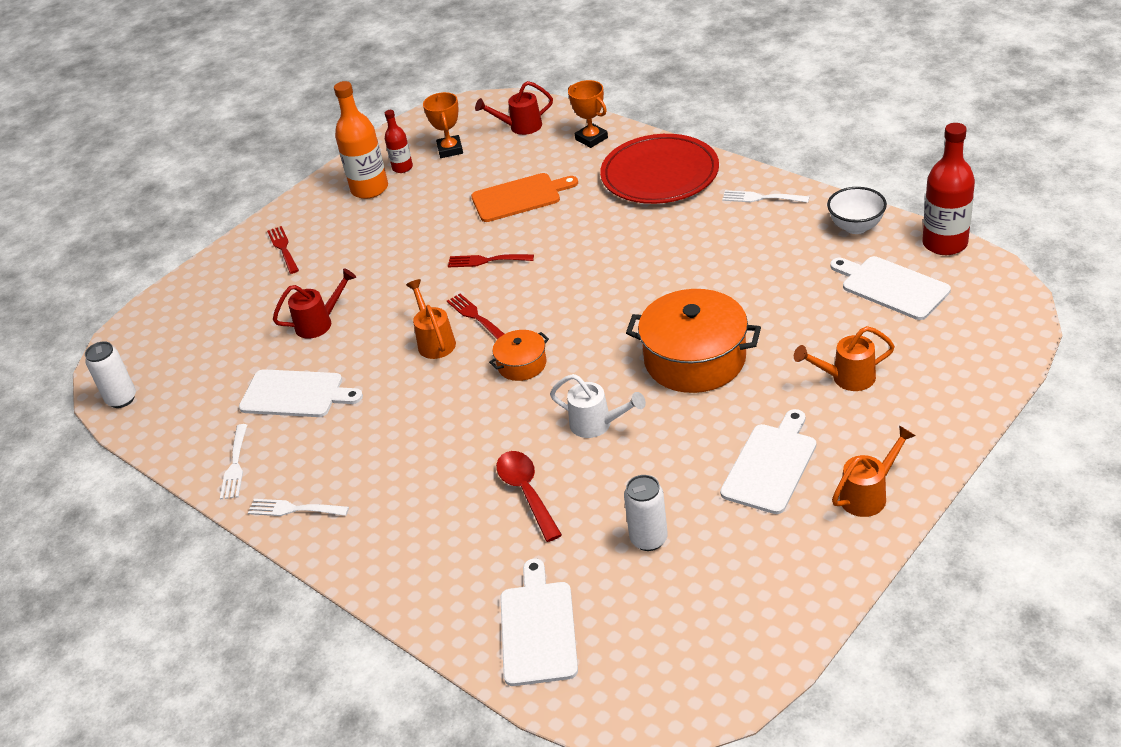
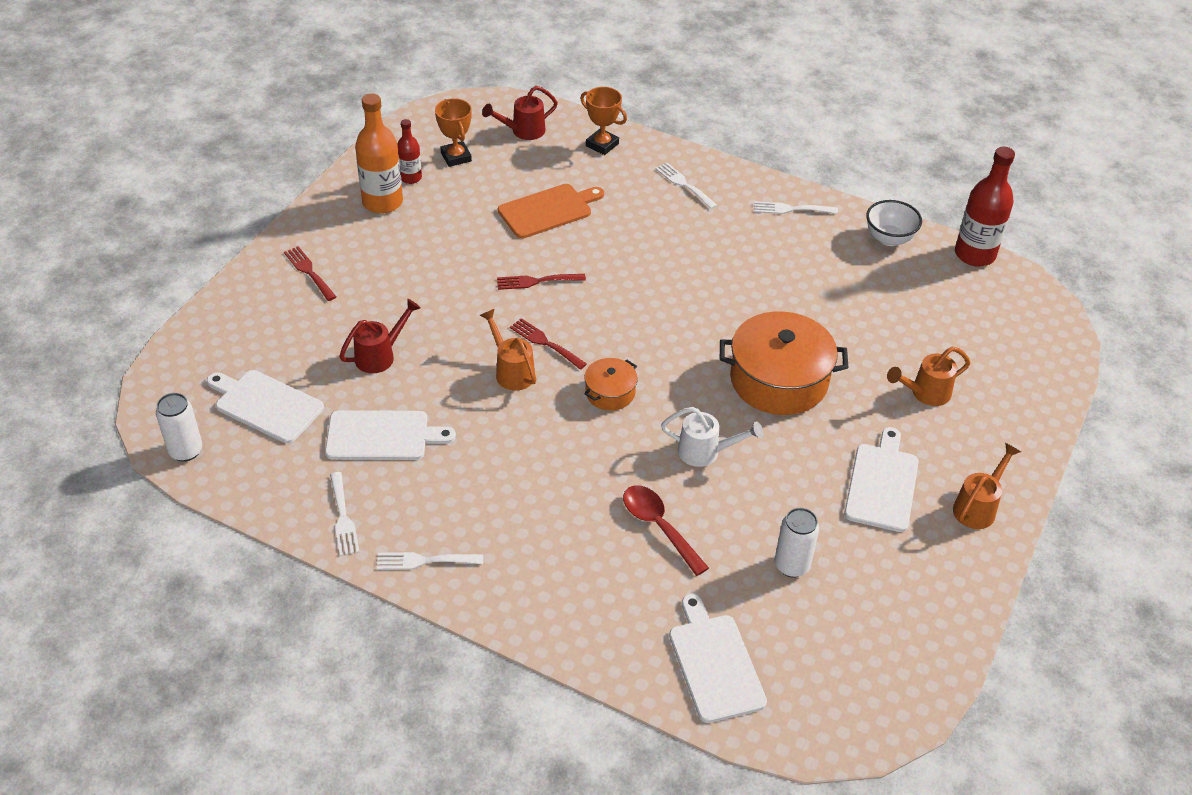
camera: 20 degrees left, 5 degrees up
(660, 174) = (684, 184): red plate -> white fork
(891, 287) = (939, 300): white cutting board -> white cutting board (266, 405)

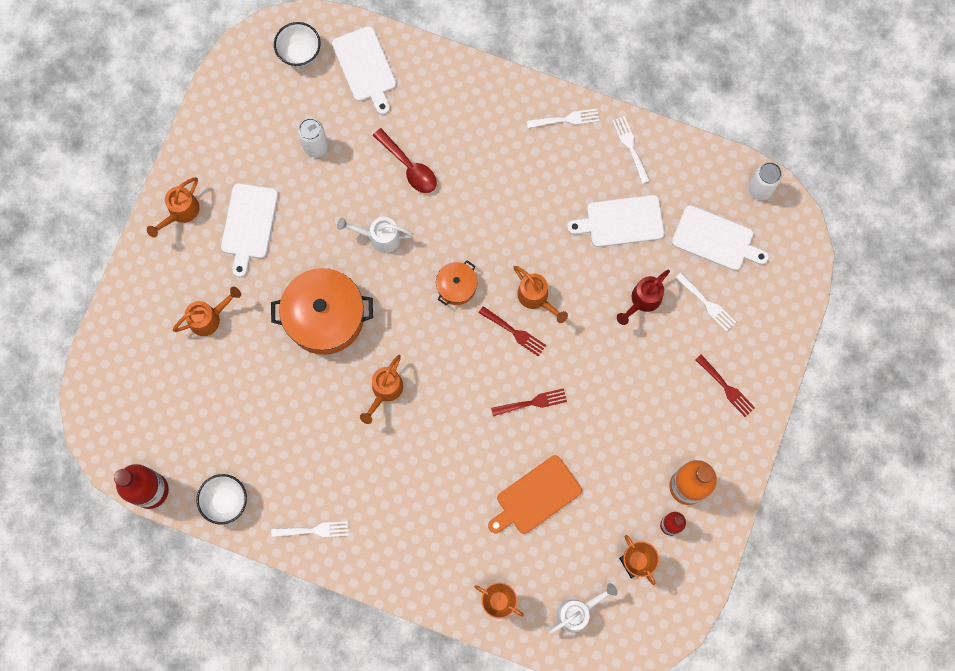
camera: 175 degrees right, 30 degrees up
(523, 131) = (577, 612): red watering can -> white watering can
(684, 184) = (415, 552): white fork -> white fork (707, 304)
(708, 307) = (385, 391): none -> orange watering can
(817, 696) = (299, 53): none -> white bowl

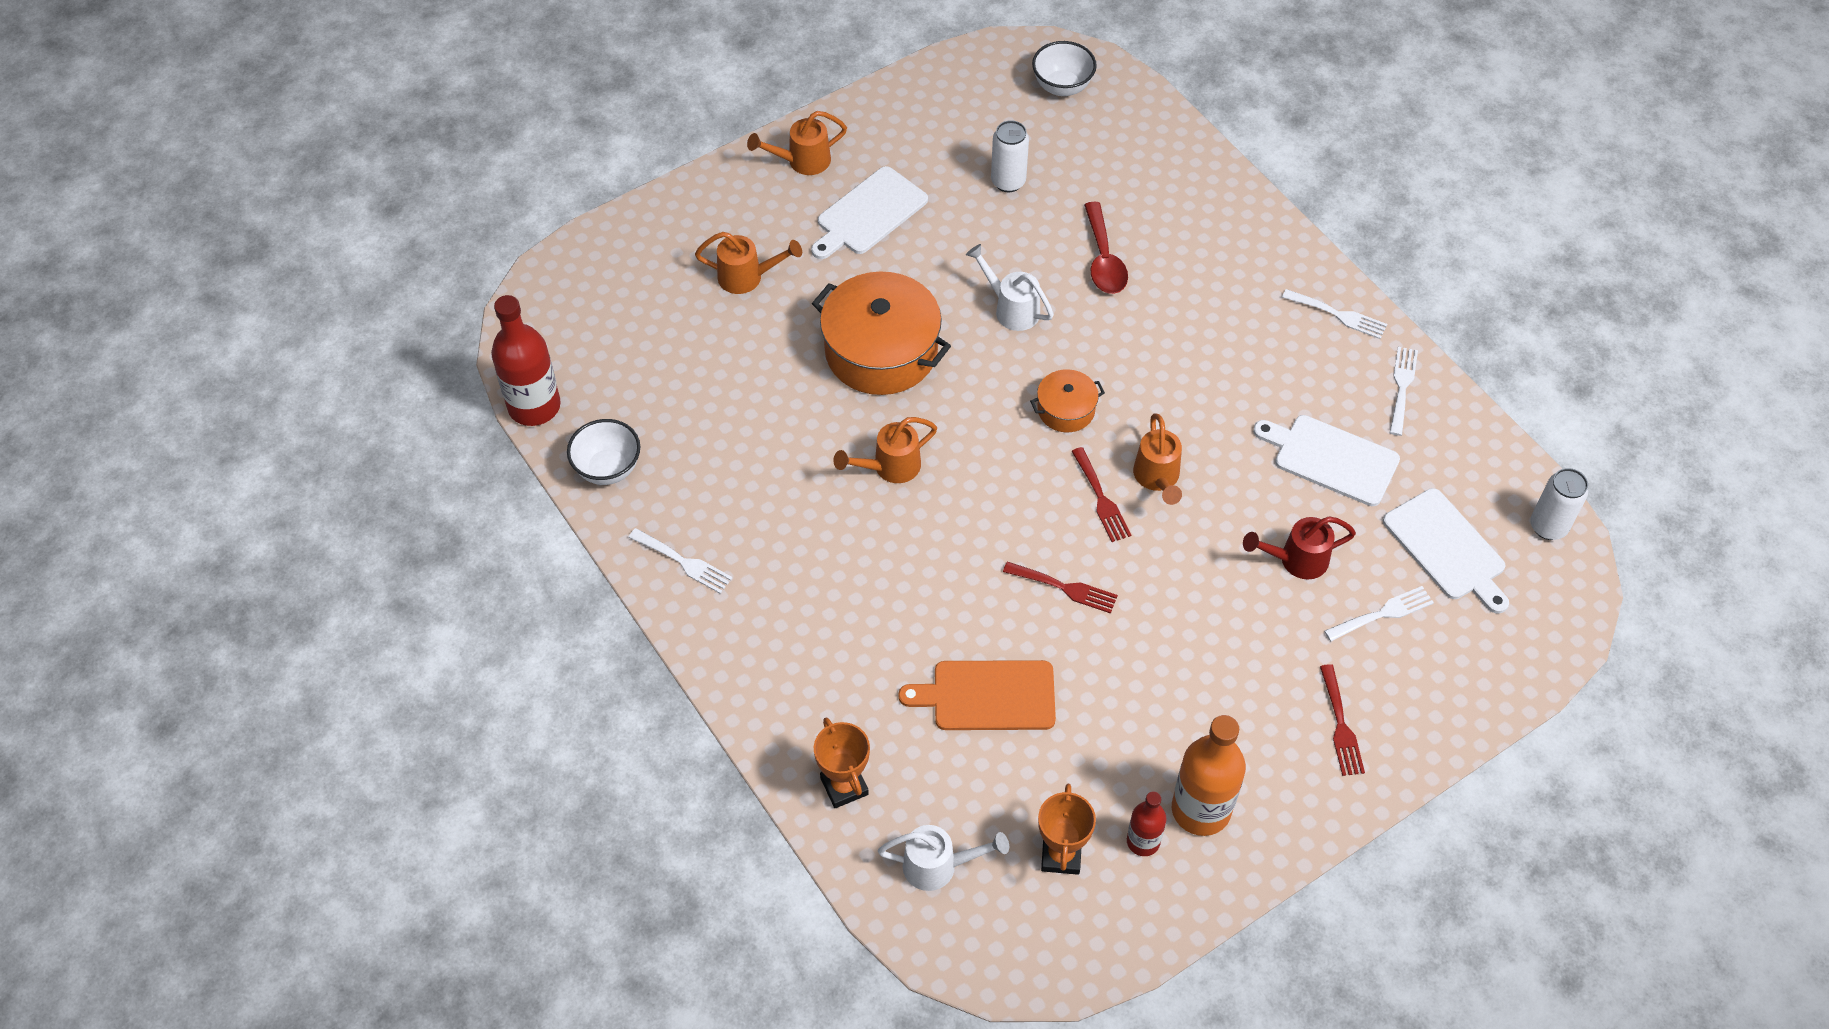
camera: 35 degrees right, 20 degrees down
(365, 67) = (1128, 138): white cutting board -> none
(707, 304) = (1383, 613): white fork -> white fork turned 105 degrees counterclockwise

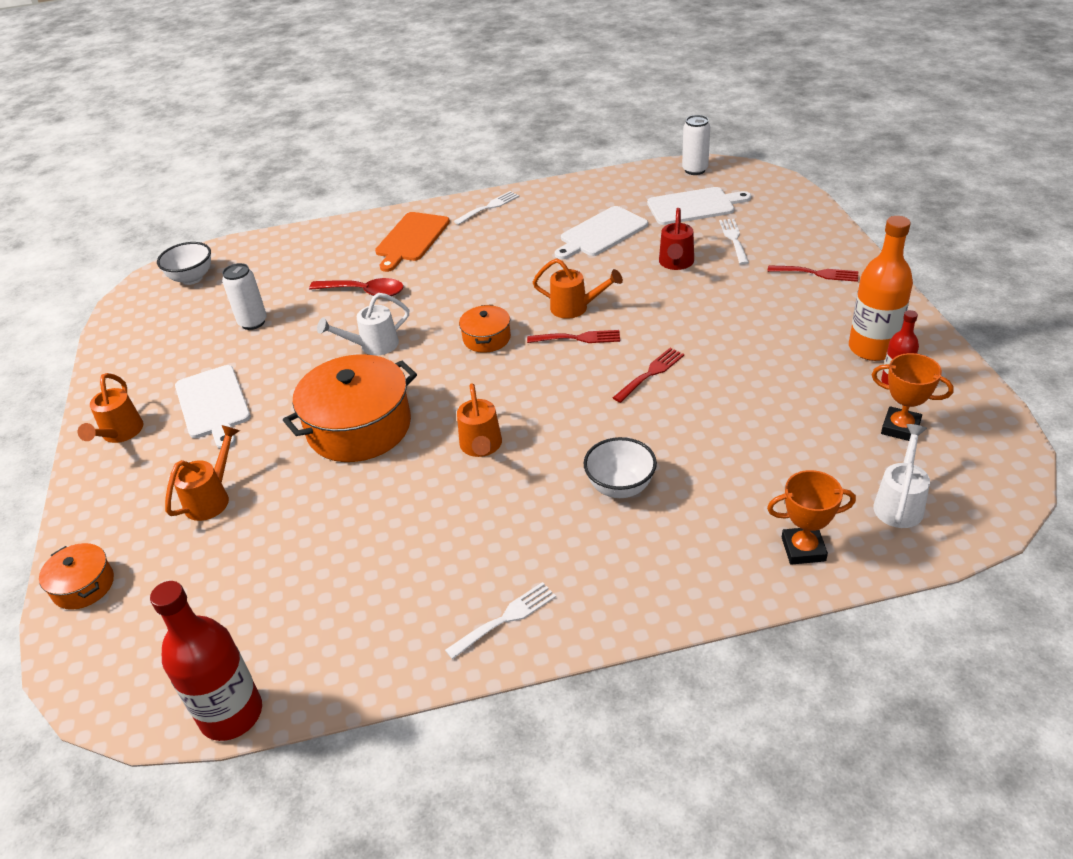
camera: 65 degrees left, 15 degrees down
(608, 469) = (356, 660): white bowl -> white bowl (620, 487)
(622, 239) = (83, 586): none -> orange pot
(988, 696) = (737, 437): orange cutting board -> orange cutting board (411, 239)
(1402, 387) = (561, 196): white fork -> none

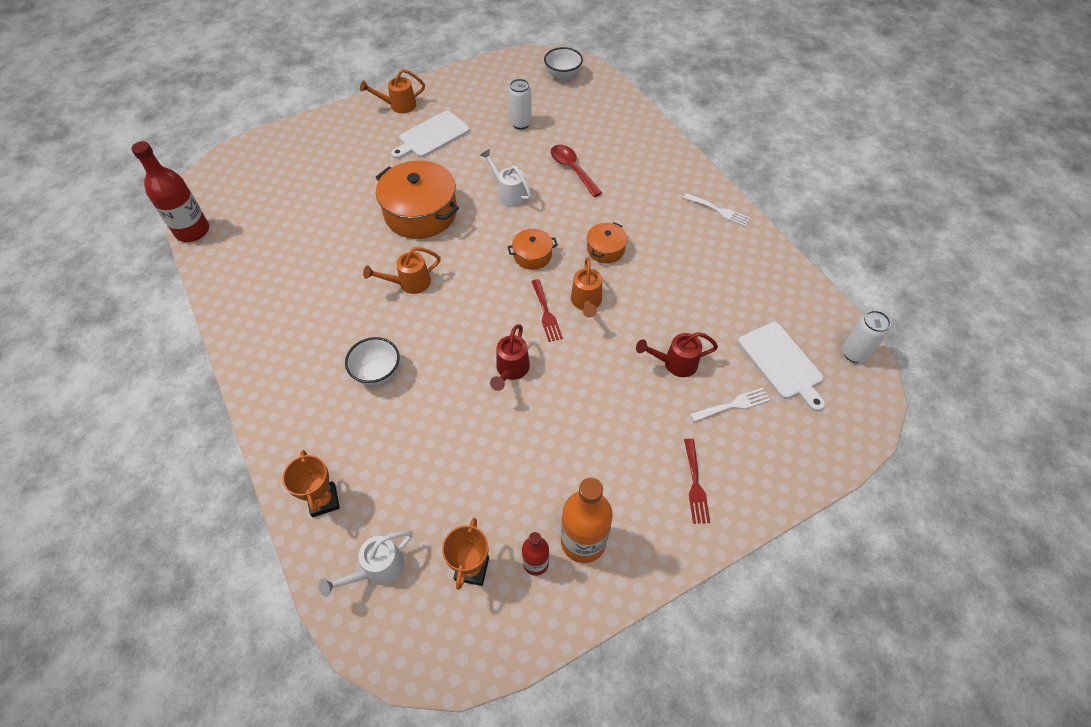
camera: 70 degrees right, 15 degrees up
(83, 586) = (278, 140): orange pot -> orange pot (605, 249)
(212, 498) = (348, 166): orange watering can -> none
(364, 292) = (572, 169): red spoon -> red spoon turned 150 degrees clockwise
(411, 239) = (652, 175): orange cutting board -> none
(506, 618) = (257, 334): white fork -> none
(601, 233) = (705, 298): white cutting board -> none
(651, 373) = (511, 370): red fork -> red watering can
(899, 503) = (378, 569): white watering can -> white watering can turned 135 degrees clockwise

